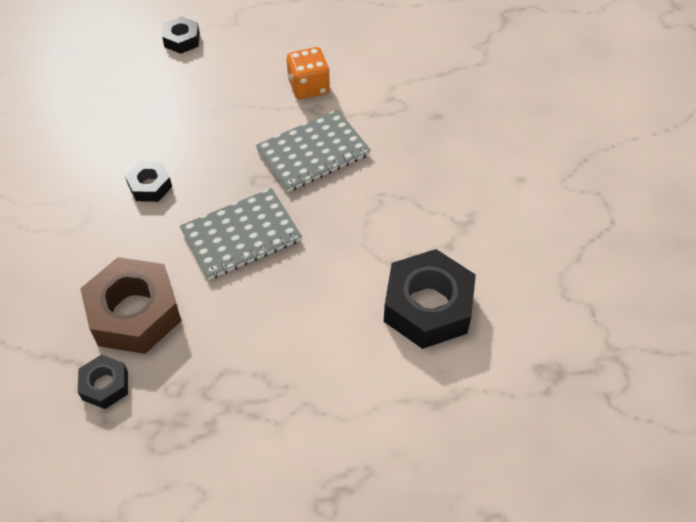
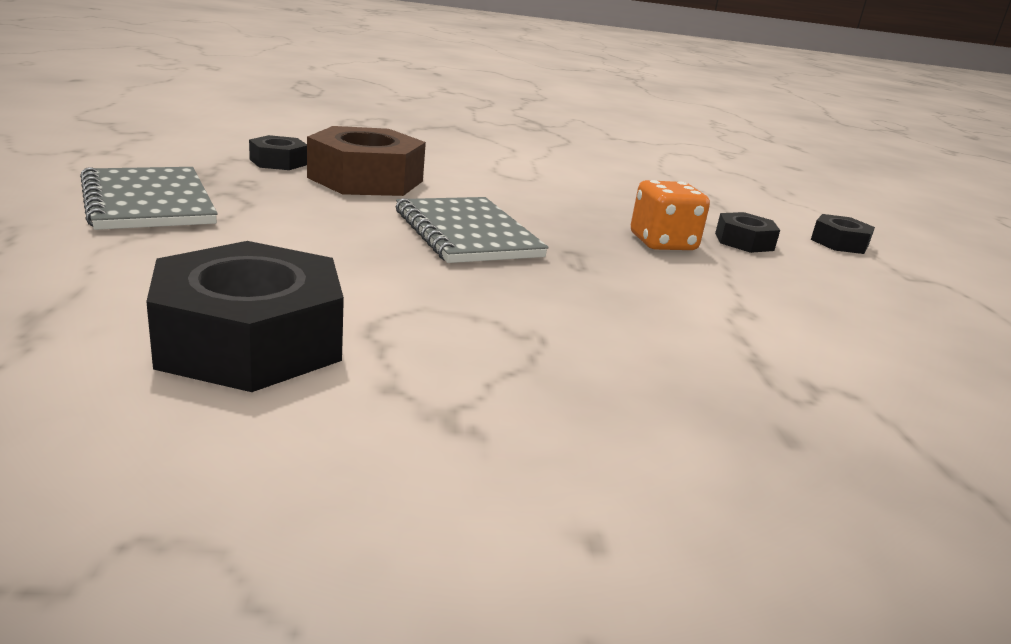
camera: 90 degrees right, 30 degrees down
(150, 186) = (559, 202): black nut -> black nut (744, 241)
(308, 87) = (796, 312): orange dice -> orange dice (662, 243)
(313, 152) = (637, 296): grey notebook -> grey notebook (148, 202)

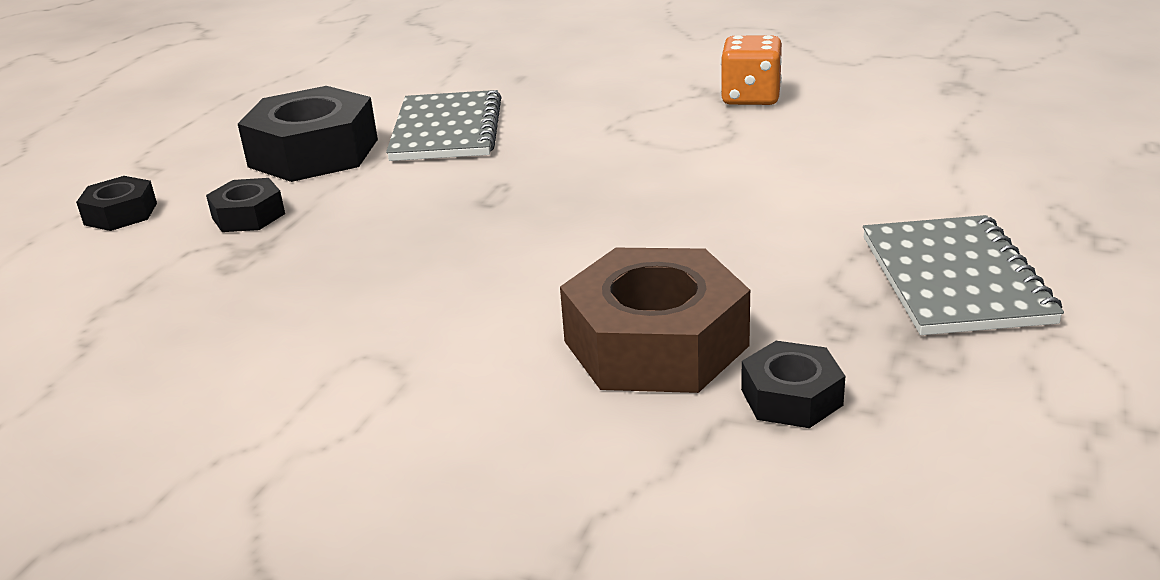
camera: 150 degrees left, 5 degrees up
(250, 340) = (816, 129): black nut -> black nut (313, 153)
(467, 233) = (582, 228): grey notebook -> grey notebook (446, 130)
(662, 243) = (359, 214): orange dice -> orange dice (751, 97)

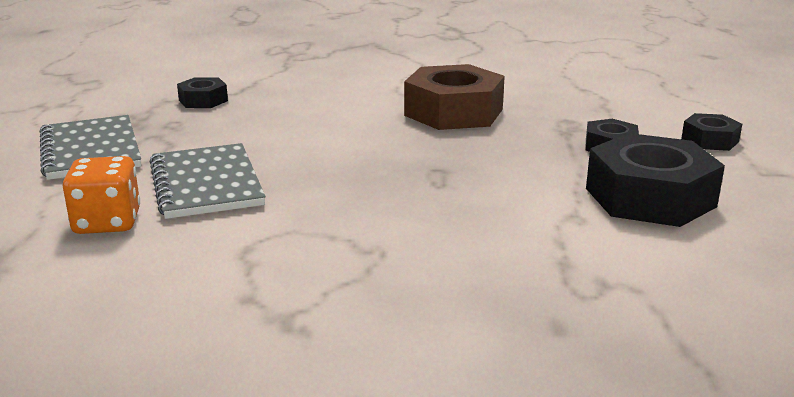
camera: 160 degrees right, 5 degrees down
(446, 130) = (554, 232): grey notebook -> grey notebook (206, 184)
(655, 343) = (275, 111): brown nut -> brown nut (453, 112)
(751, 97) = (224, 311): orange dice -> orange dice (107, 222)

